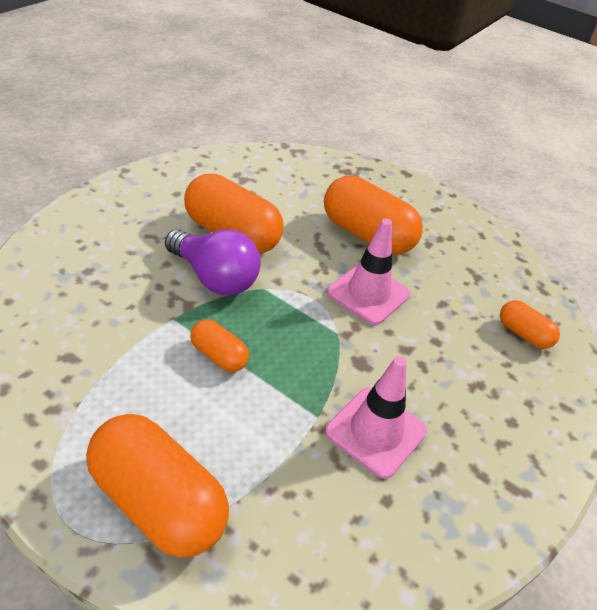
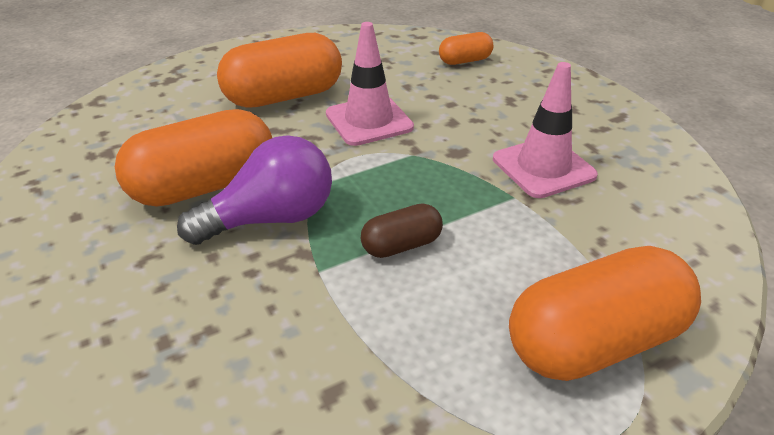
camera: 60 degrees left, 5 degrees down
(219, 356) = (401, 245): orange capsule -> brown capsule

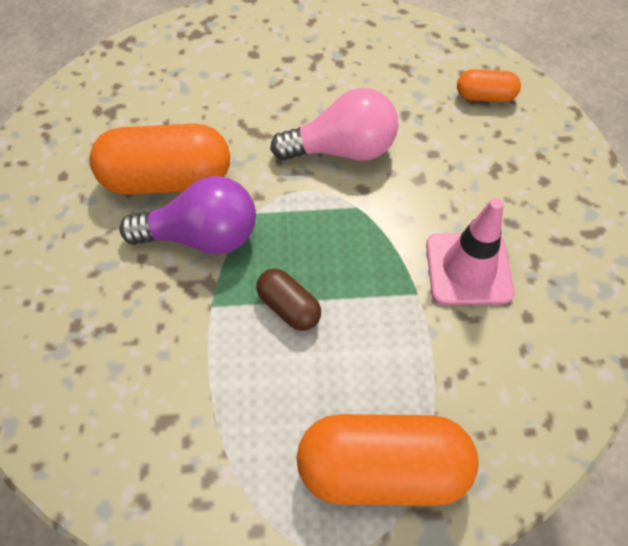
camera: 25 degrees right, 20 degrees up
(284, 97) = (283, 91): orange capsule -> none
(369, 121) = (342, 150): pink traffic cone -> pink light bulb
(401, 245) = (289, 307): brown capsule -> brown capsule turned 45 degrees clockwise

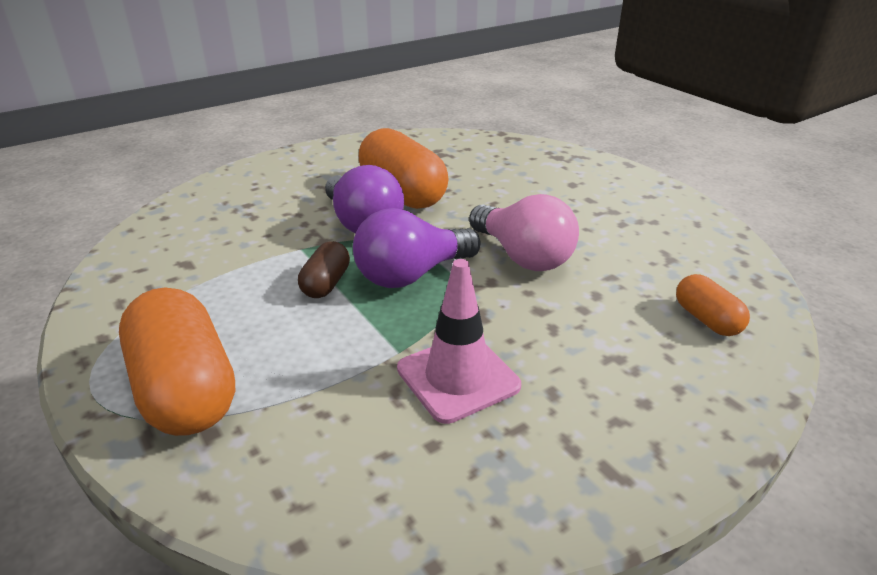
camera: 60 degrees right, 25 degrees down
(318, 237) = (412, 275): none -> purple light bulb

